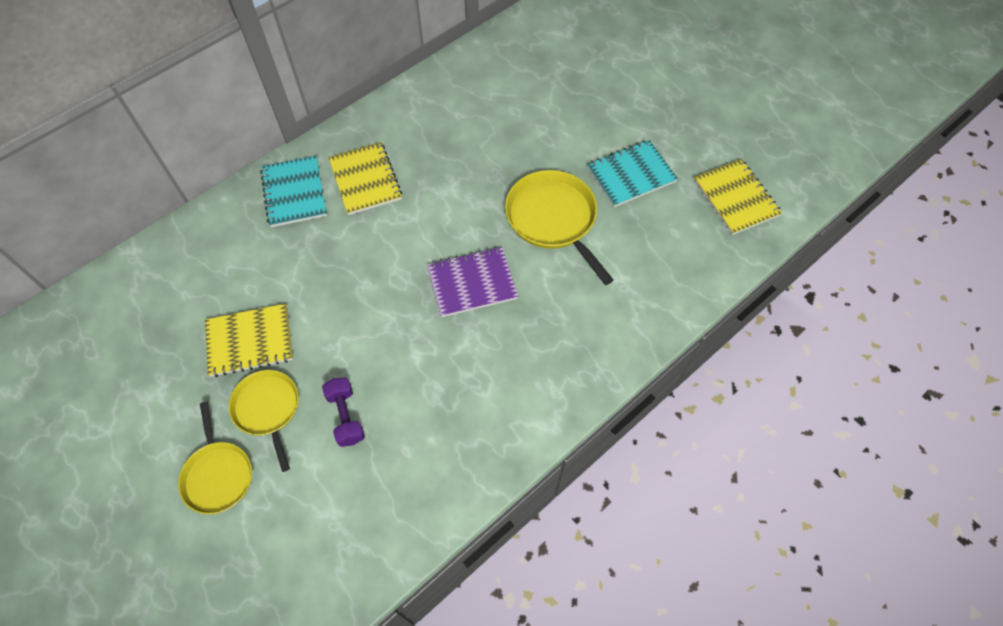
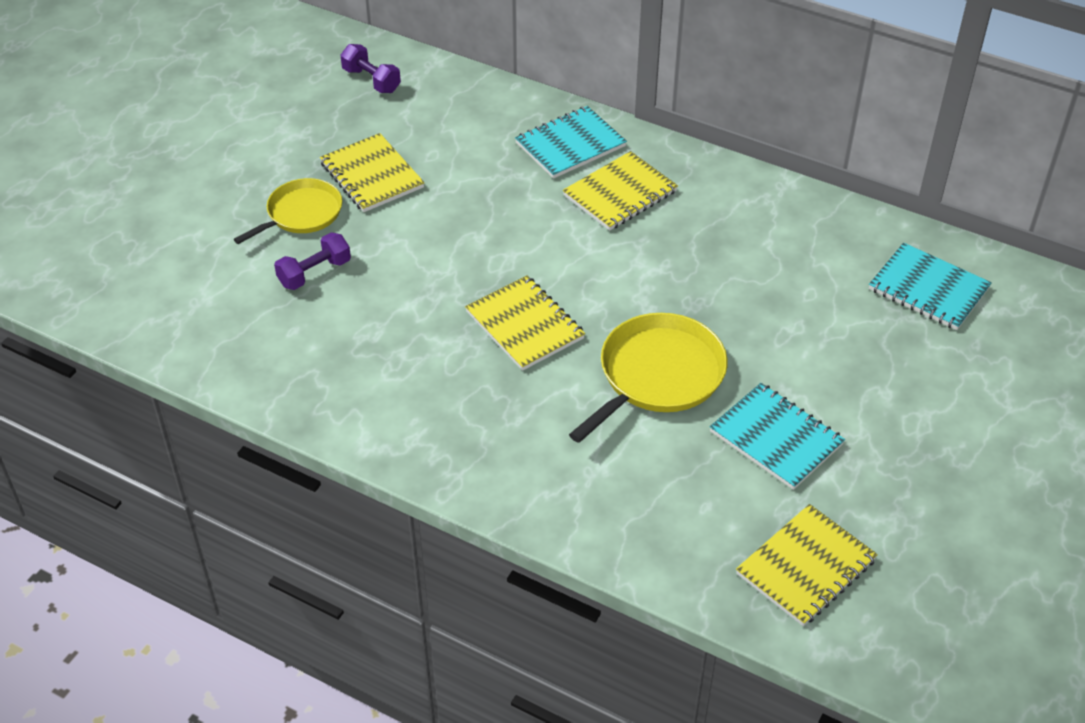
camera: 70 degrees right, 15 degrees down
(125, 308) = (371, 80): none -> purple dumbbell
(218, 475) = (221, 204): yellow pan -> none
(472, 283) = (524, 325): purple notebook -> yellow notebook
(537, 52) = (928, 289): none -> turquoise notebook

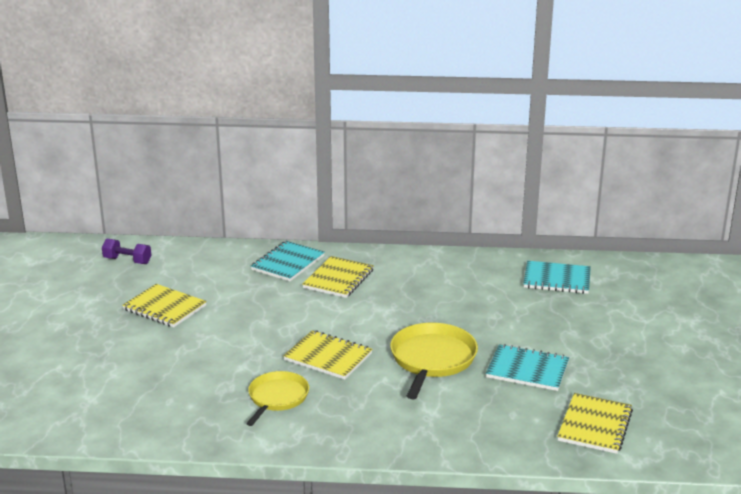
camera: 25 degrees left, 20 degrees down
(301, 214) = (129, 339): yellow pan -> yellow pan (277, 398)
(314, 273) = (162, 367): purple dumbbell -> none

